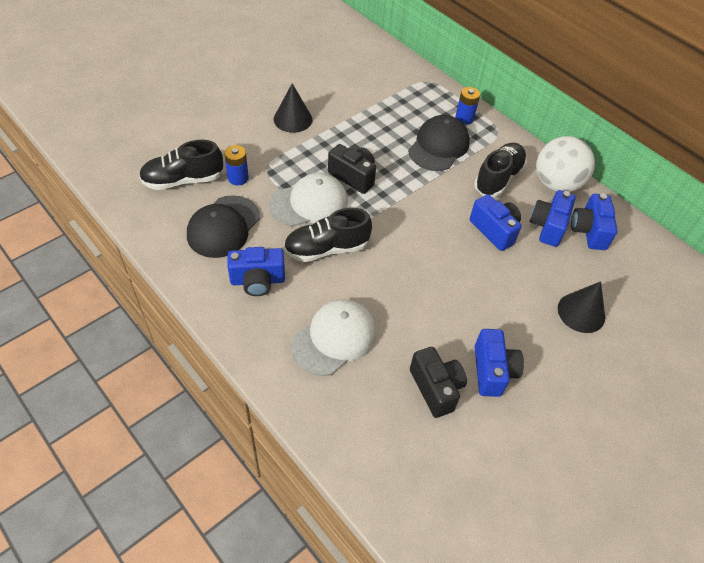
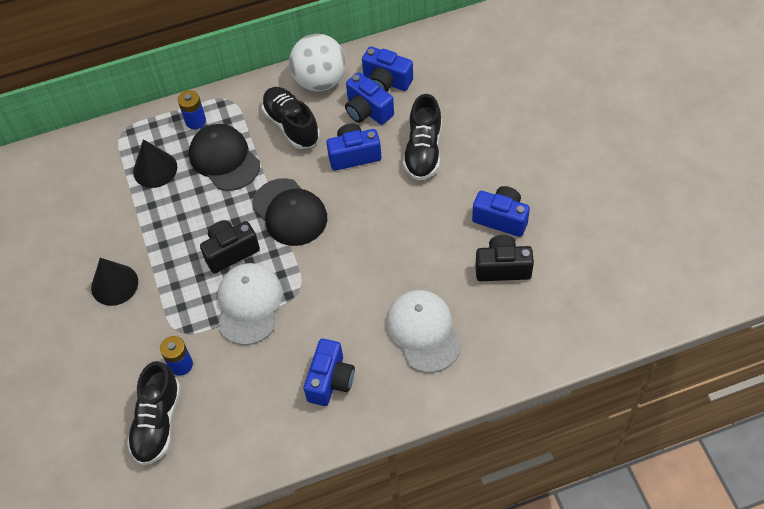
camera: 60 degrees left, 5 degrees up
(223, 227) = (245, 396): black cap -> black cap (290, 212)
(326, 249) = (316, 306): black shoe -> black shoe (423, 151)
(581, 312) = (468, 128): black cone -> black cone (155, 169)

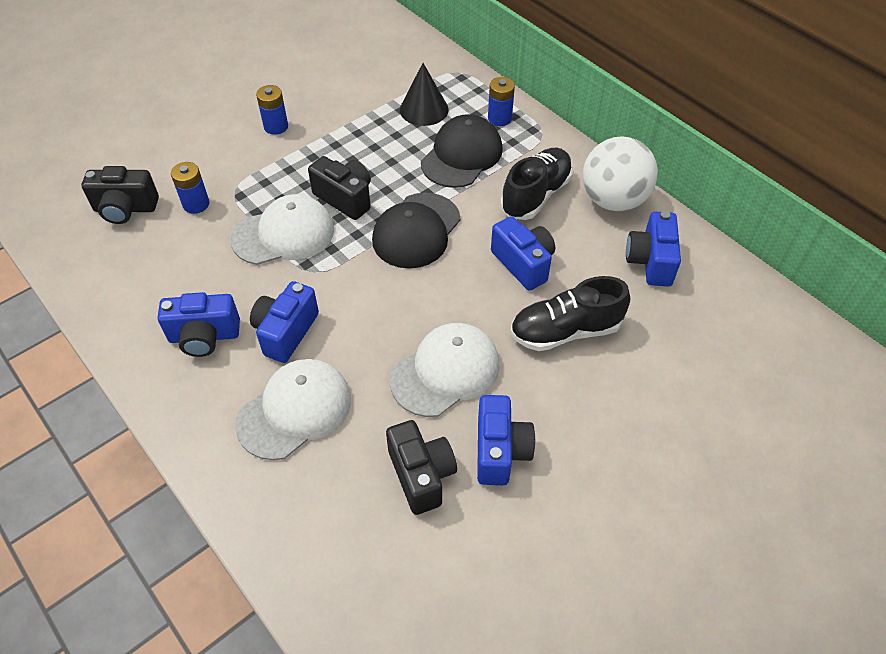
camera: 65 degrees right, 5 degrees down
(114, 284) = (276, 126): black cone -> blue battery
(158, 422) = (125, 209): black shoe -> black camera
(367, 111) = (596, 257): blue camera -> blue camera (286, 332)
(428, 231) = (445, 372): none -> white cap

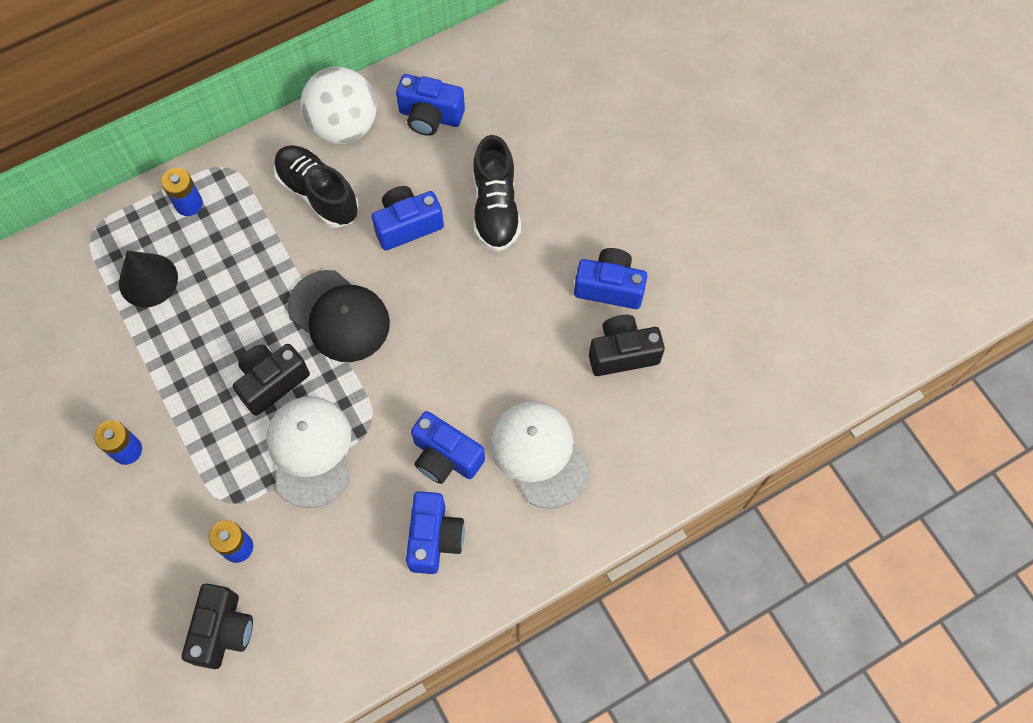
camera: 80 degrees left, 15 degrees up
(445, 372) = (521, 317): white cap -> none
(462, 155) = (238, 253): black cap -> none

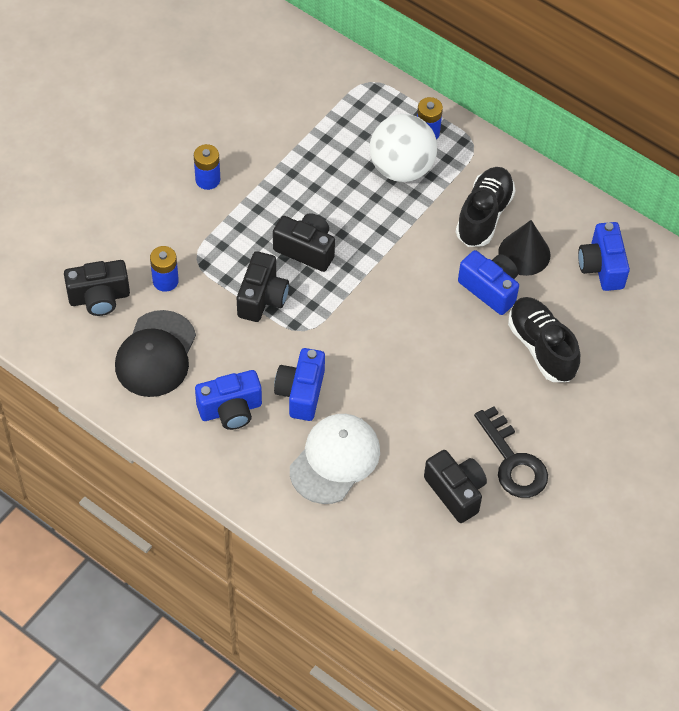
camera: 65 degrees right, 10 degrees down
(148, 280) = (349, 134): black cone -> black cone (524, 253)
(310, 451) = (262, 298): white cap -> black camera
(339, 316) = (384, 272): black cap -> black cap (156, 354)
(344, 126) = (556, 208): white ball -> white ball (401, 168)
(495, 208) = (541, 347): black shoe -> black shoe turned 90 degrees clockwise
(609, 287) = (513, 461): blue camera -> black key

